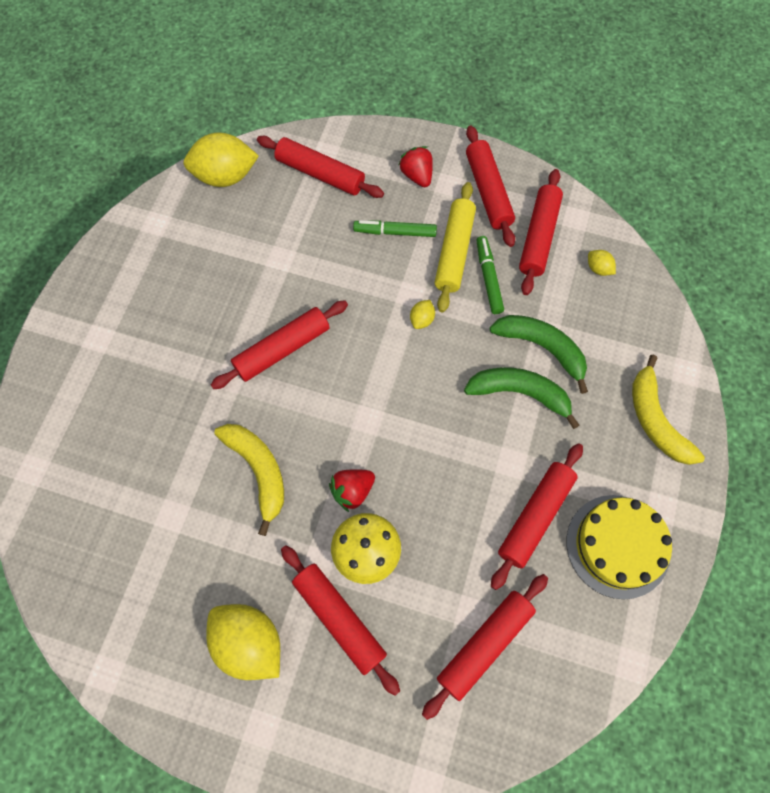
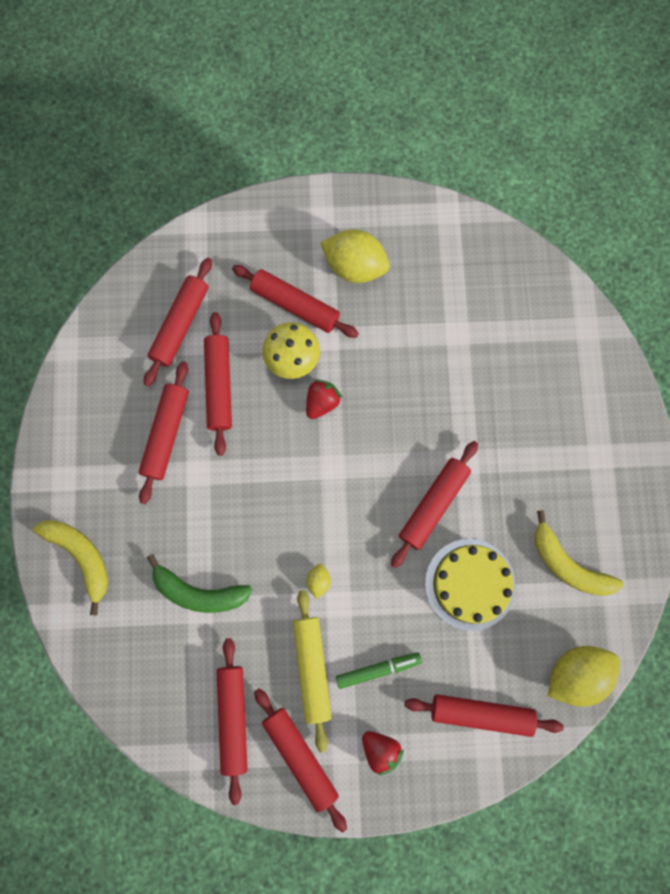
camera: 160 degrees right, 10 degrees up
(258, 471) = (405, 391): yellow banana -> yellow banana (568, 564)
(460, 551) = (219, 385): none -> red rolling pin
(488, 278) = (269, 650): green marker -> none
(519, 393) = (207, 539): green banana -> none
(598, 269) = (165, 701): yellow lemon -> none
(618, 546) = (94, 434): yellow cake -> yellow cake (470, 584)

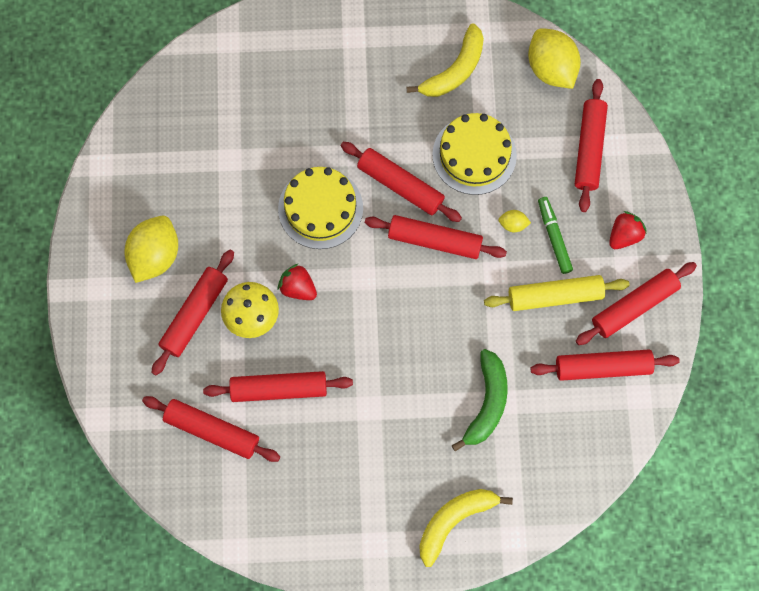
camera: 90 degrees left, 5 degrees down
(166, 434) = (329, 441): red rolling pin -> red rolling pin (435, 240)
(318, 581) = (474, 290): yellow lemon -> yellow lemon (513, 224)
(406, 423) = (320, 208): none -> yellow cake

